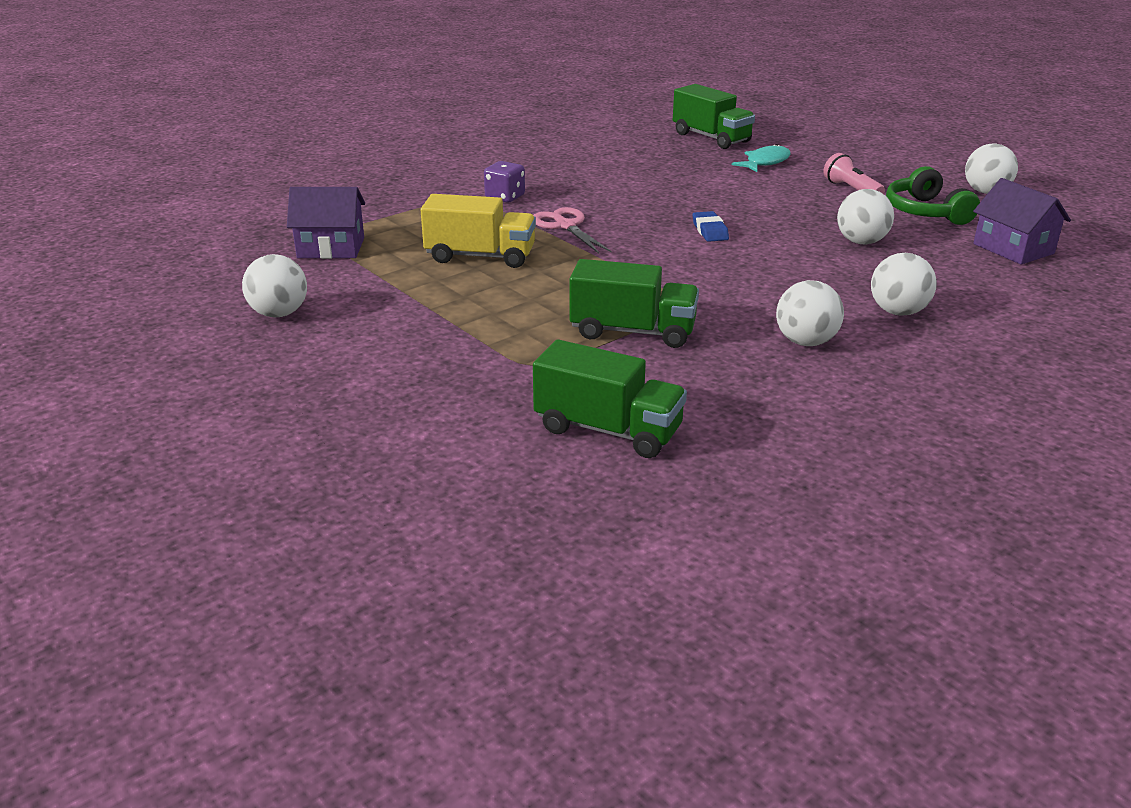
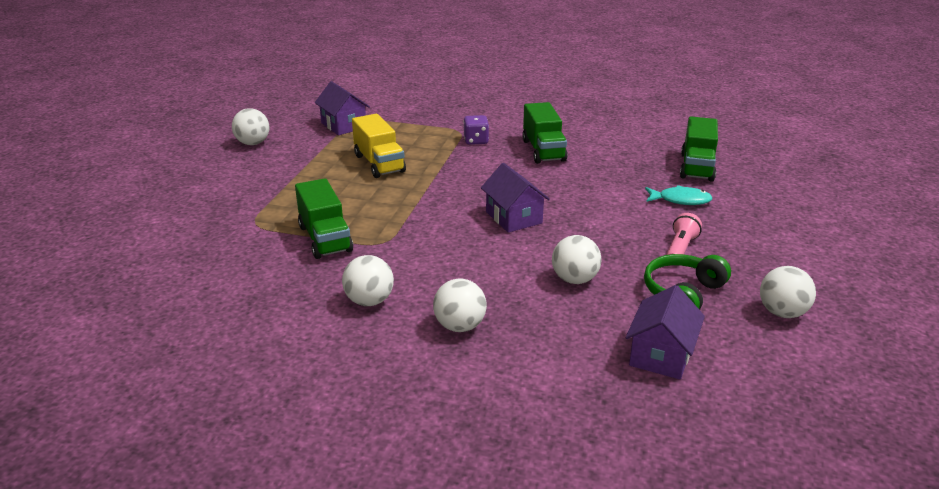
camera: 55 degrees right, 0 degrees up
(565, 226) = (456, 171): pink scissors -> none
(608, 430) = (194, 268): green truck -> green truck (543, 150)
(710, 231) = (513, 217): blue eraser -> purple house

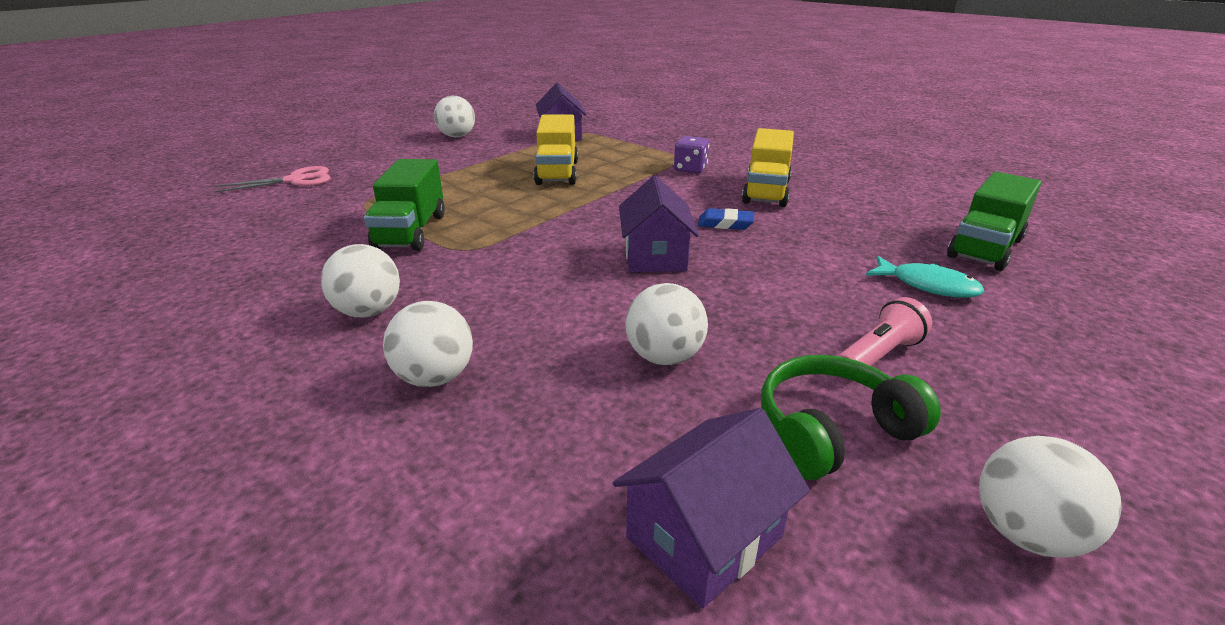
camera: 25 degrees right, 0 degrees up
(164, 216) = (295, 180): none -> pink scissors
(537, 183) = (725, 224): none -> blue eraser
(543, 150) = (766, 191): green truck -> yellow truck

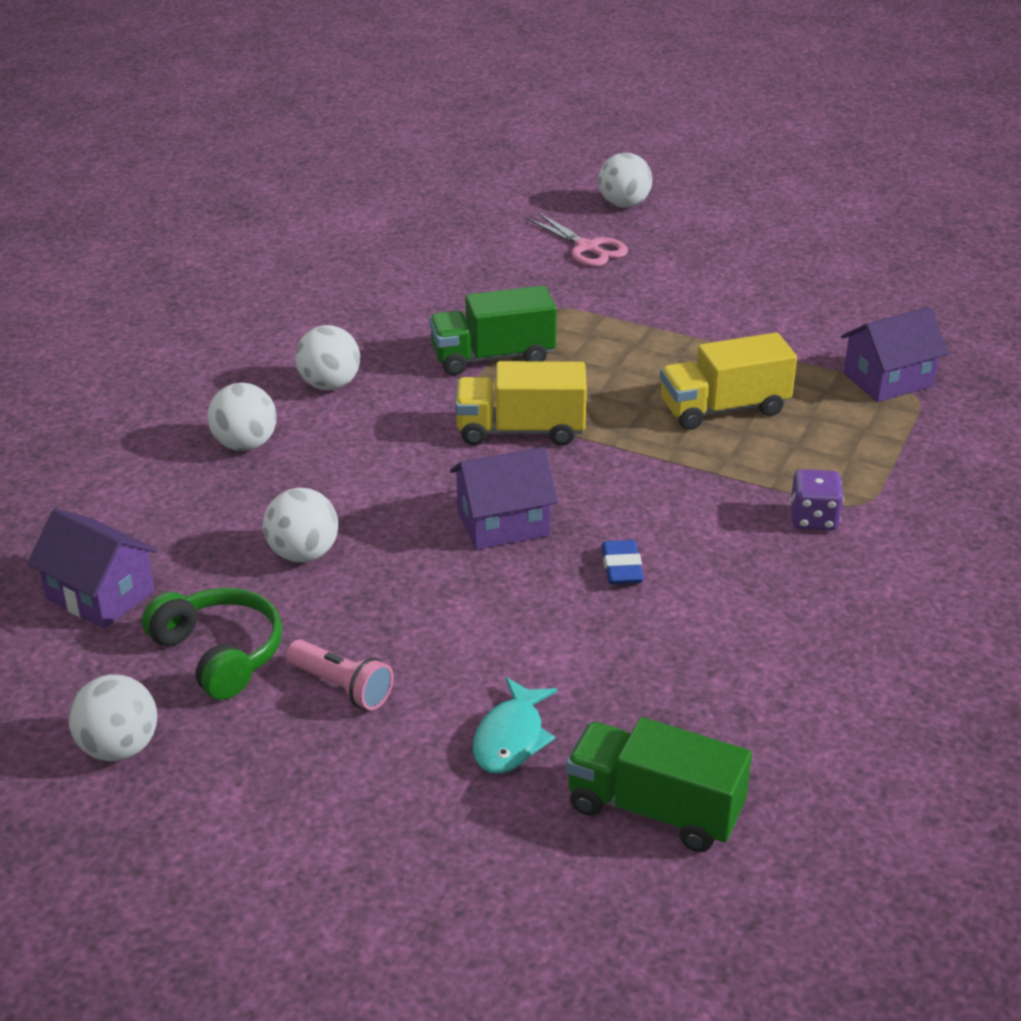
camera: 75 degrees right, 5 degrees up
(457, 136) = (813, 299): white ball -> white ball (624, 204)
(766, 191) = (762, 597): yellow truck -> yellow truck (520, 430)

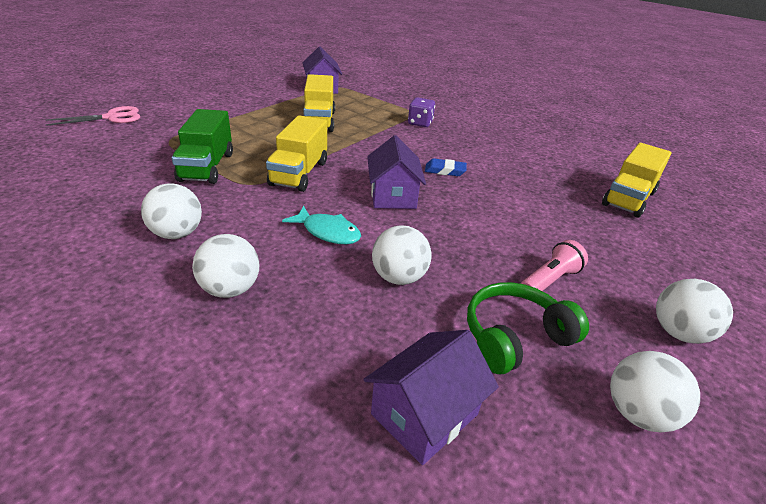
camera: 80 degrees left, 0 degrees up
(511, 738) = (586, 227): turquoise fish -> turquoise fish (328, 232)
(624, 204) = (76, 99): white ball -> white ball (678, 333)
(654, 809) = (628, 198): green truck -> yellow truck

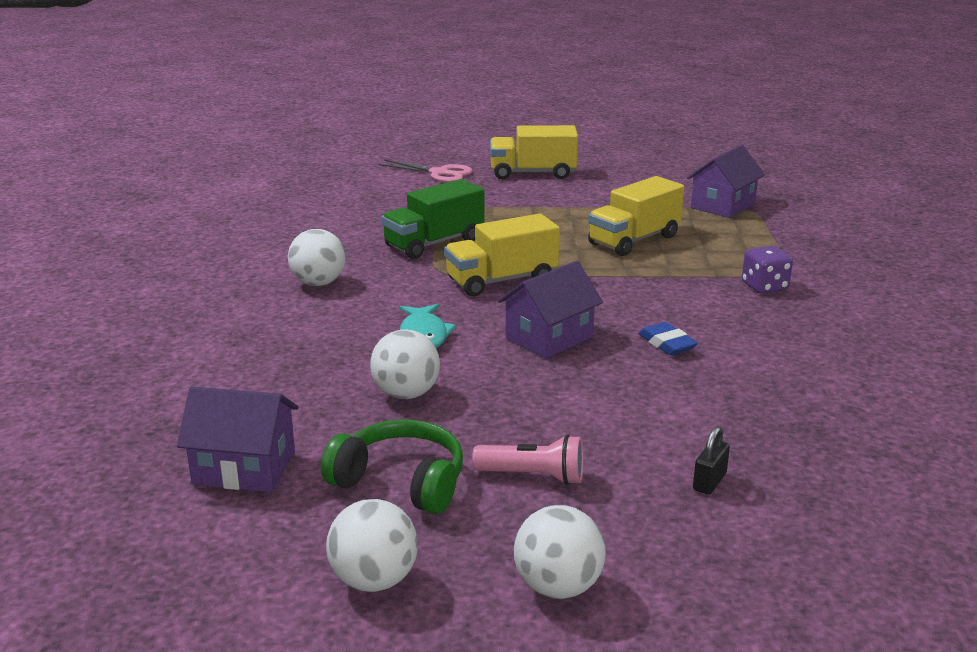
camera: 55 degrees right, 10 degrees down
(230, 289) = (282, 334): white ball -> none
(596, 231) = (709, 481): none -> black padlock
(628, 198) = (866, 487): yellow truck -> yellow truck (533, 173)

